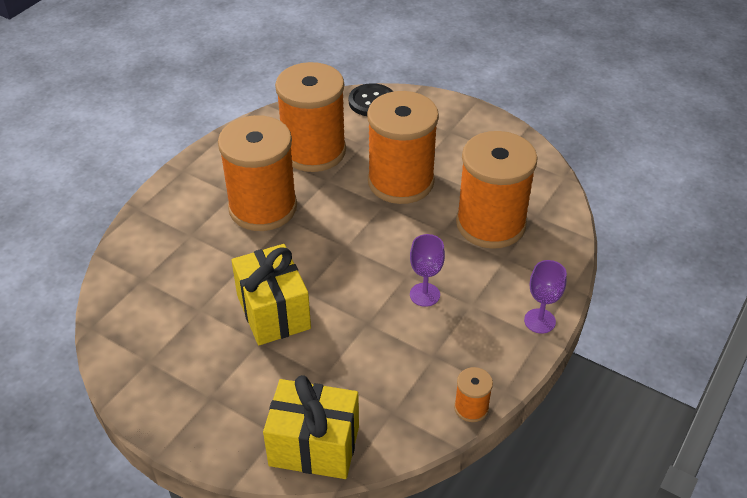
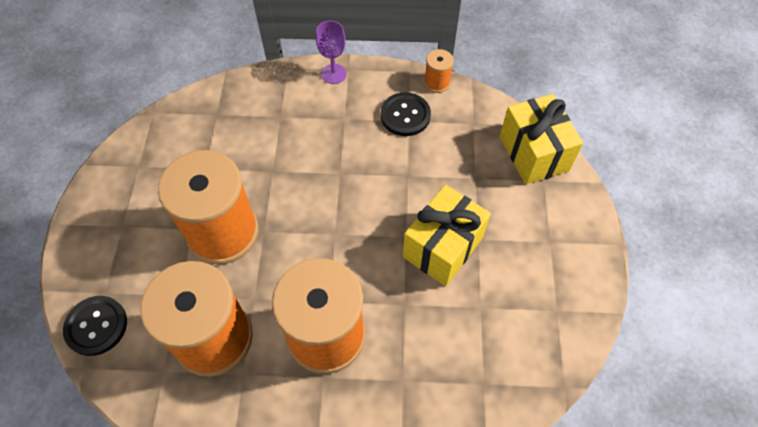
camera: 120 degrees left, 15 degrees up
(424, 294) = (353, 151): purple goblet -> none
(442, 356) = (405, 115): none -> black button
(490, 224) = (244, 141): orange spool -> none

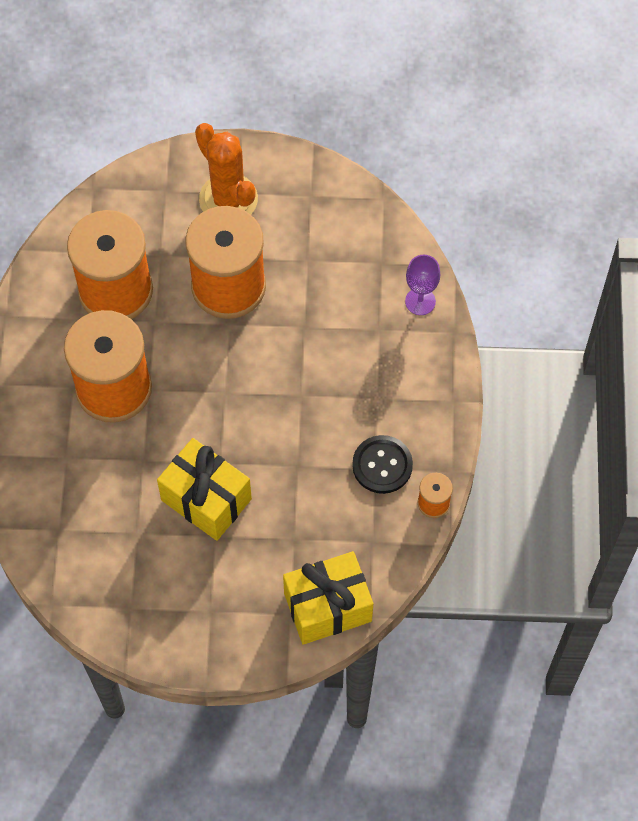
camera: 90 degrees right, 5 degrees up
(96, 326) = (131, 190): black button -> none
(127, 234) = (228, 199): none -> orange cactus
(333, 74) = (445, 384): purple goblet -> purple goblet (420, 301)

